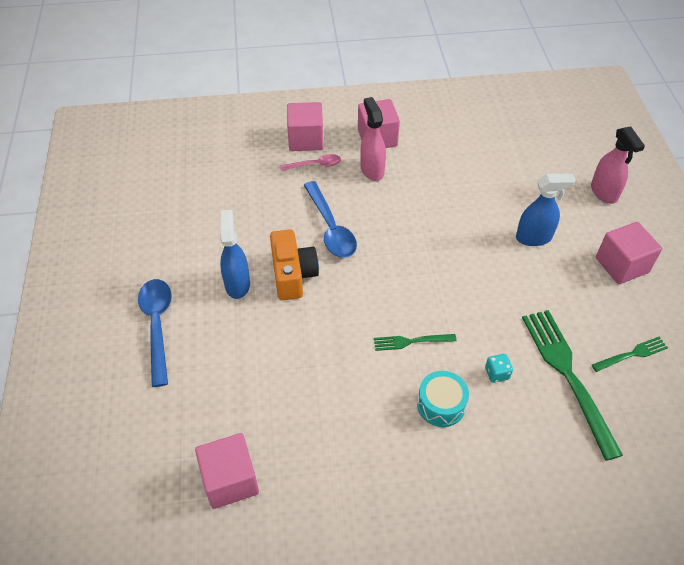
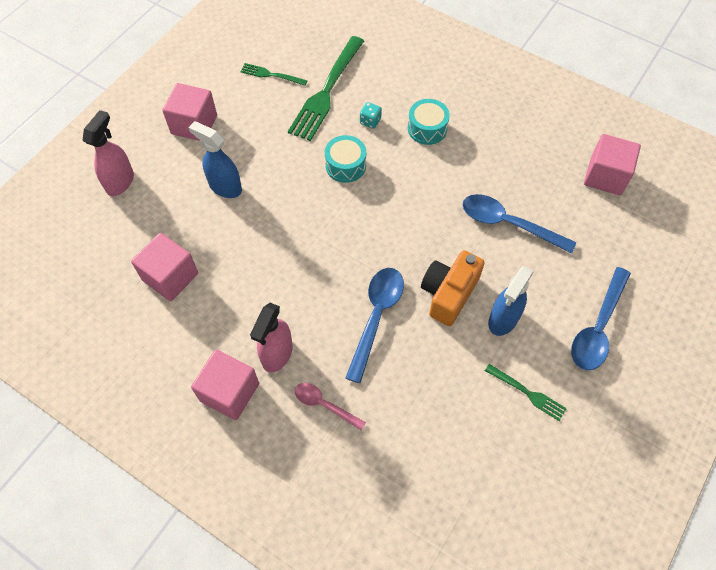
camera: 140 degrees left, 10 degrees up
(290, 362) = (508, 224): none -> blue spoon
(306, 139) = (302, 450): pink cube -> pink cube (170, 277)
(411, 341) = (405, 178): green fork -> green fork (527, 393)
(470, 317) = (345, 165): none -> turquoise drum

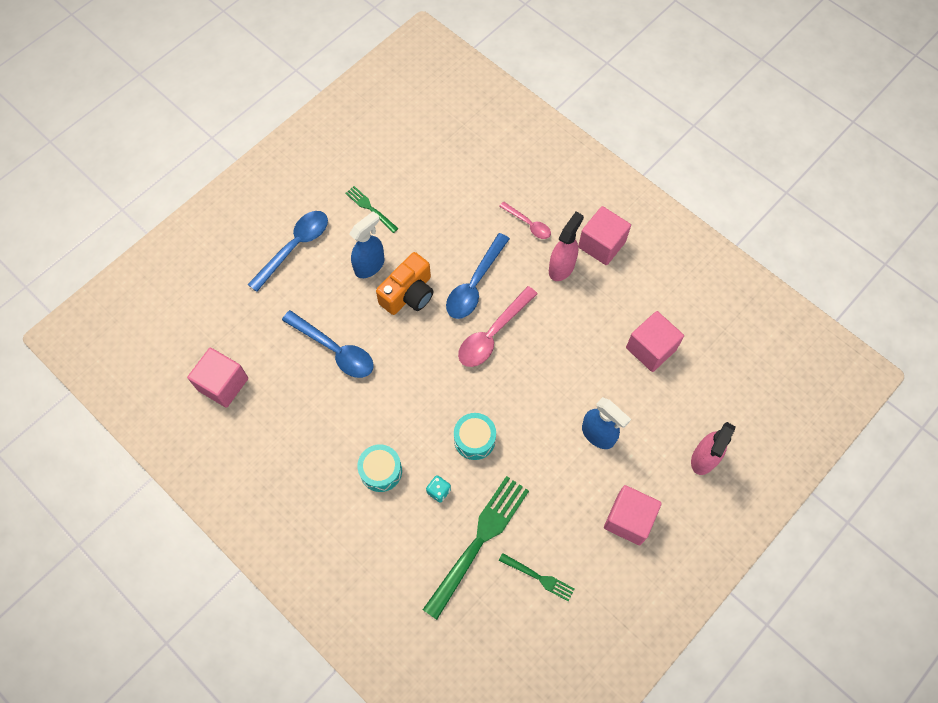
camera: 170 degrees left, 5 degrees up
(345, 265) = (492, 334): none -> pink spoon

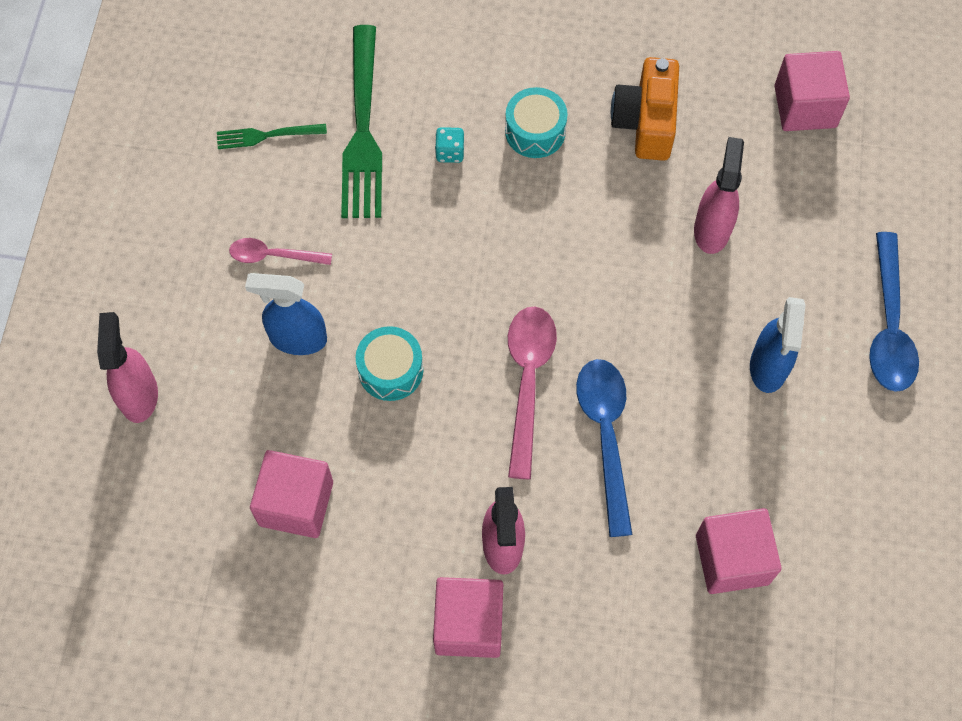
camera: 145 degrees right, 0 degrees up
(335, 350) = (712, 229): blue spoon -> pink spray bottle
(370, 208) = (843, 451): green fork -> none
(408, 294) = (683, 362): orange camera -> orange camera (645, 122)
(474, 439) = (451, 235): turquoise drum -> turquoise drum (390, 370)
(528, 224) = (600, 584): pink spoon -> pink spoon (273, 255)
(628, 519) = (197, 261): pink cube -> pink cube (732, 559)

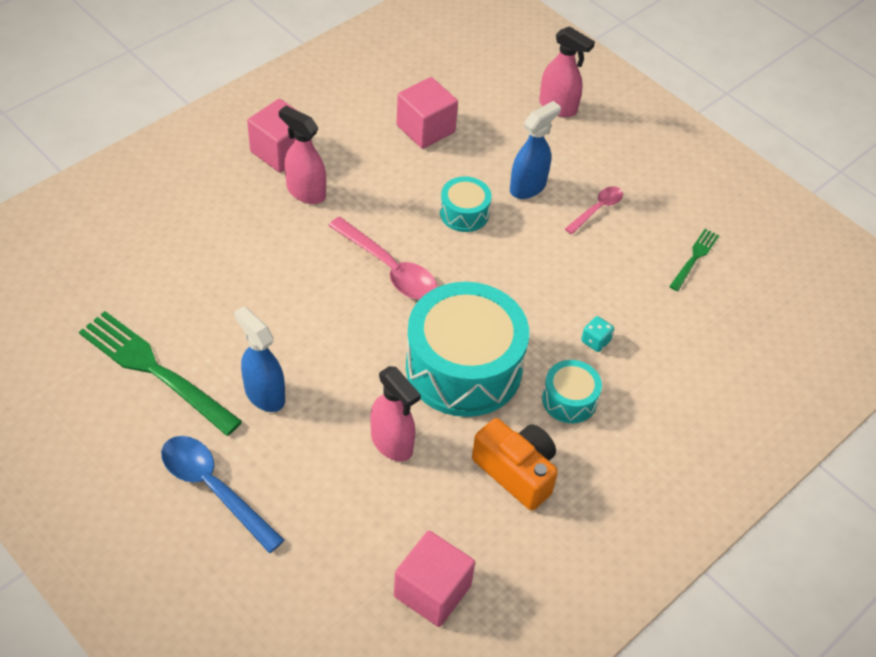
camera: 125 degrees right, 15 degrees down
(363, 129) = (656, 308): green fork -> green fork (155, 370)
(581, 233) = (463, 367): none -> turquoise drum
(605, 436) = (315, 280): blue spoon -> none
(732, 559) = (177, 282): pink cube -> none

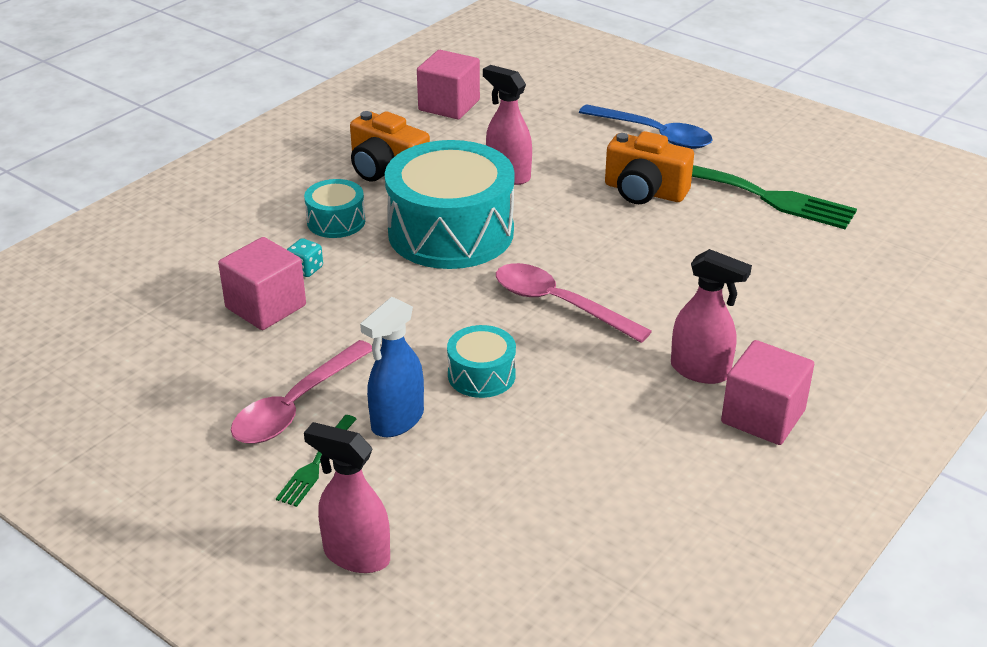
camera: 175 degrees right, 15 degrees down
(264, 394) = (644, 191): blue spray bottle -> orange camera
(425, 129) = (567, 482): pink cube -> pink cube (266, 307)
(597, 209) = (296, 405): pink spoon -> pink spoon, size x1.69
(694, 258) = (167, 365): green fork -> green fork (316, 463)

